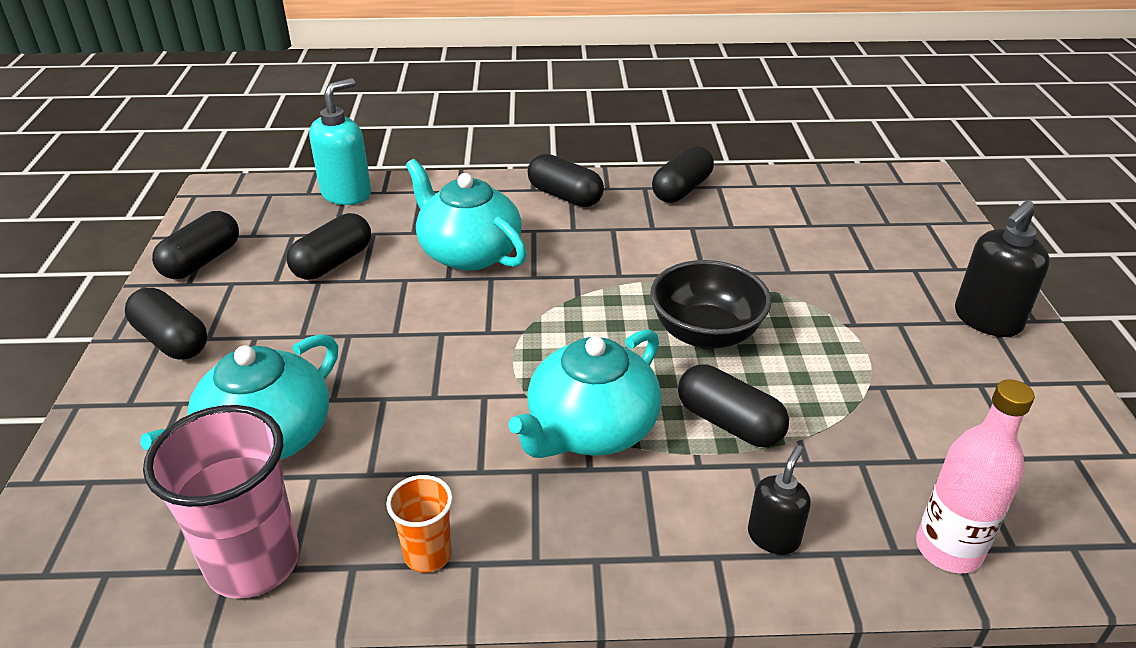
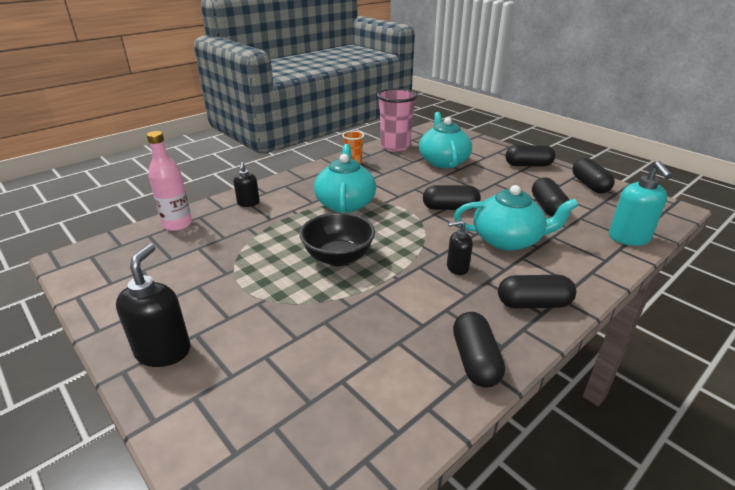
camera: 140 degrees right, 5 degrees down
(580, 254) = (457, 268): none -> black soap dispenser
(729, 423) = (292, 227): black capsule -> black capsule (450, 208)

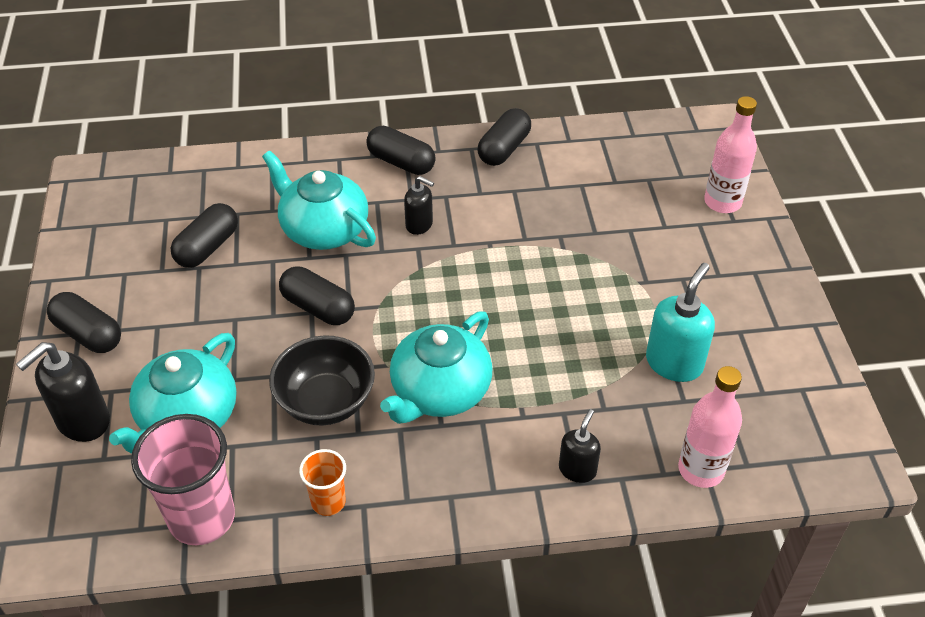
camera: 145 degrees left, 15 degrees up
(163, 351) = (752, 271): black soap dispenser -> black soap dispenser (83, 421)
(213, 414) = (722, 202): none -> pink bottle
(338, 257) = (526, 298): black bowl -> black bowl (326, 402)
(589, 185) = (92, 253): black capsule -> none
(629, 238) = (205, 171): turquoise soap dispenser -> turquoise soap dispenser (674, 363)

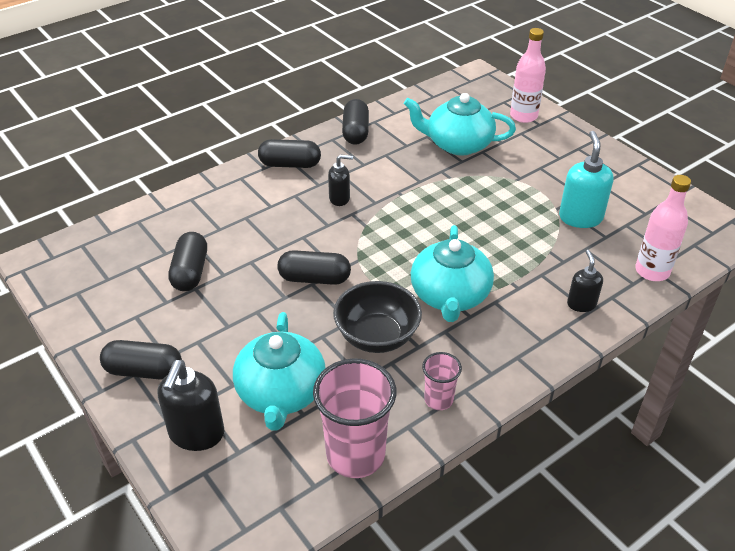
camera: 30 degrees left, 5 degrees down
(323, 229) = (271, 227): turquoise teapot -> turquoise teapot (458, 144)
(328, 502) = (438, 399): orange cup -> pink cup

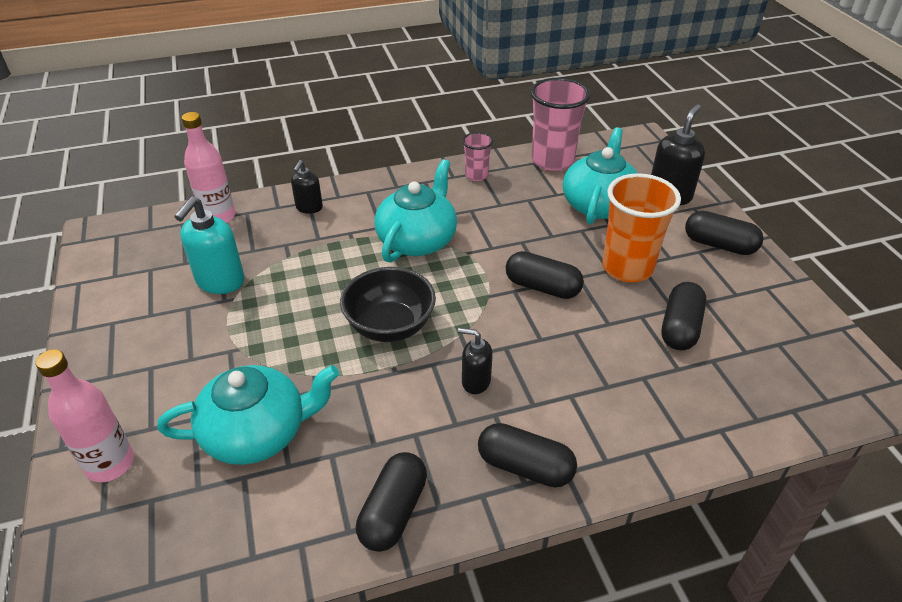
camera: 160 degrees left, 0 degrees up
(240, 318) = (627, 268): none -> orange cup
(377, 336) = (503, 224): black bowl -> black bowl (390, 326)
(458, 144) = (257, 433): turquoise teapot -> turquoise teapot turned 45 degrees counterclockwise

